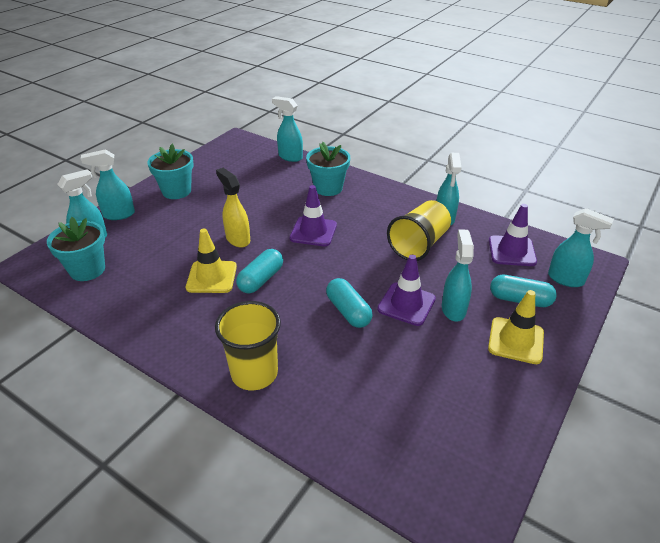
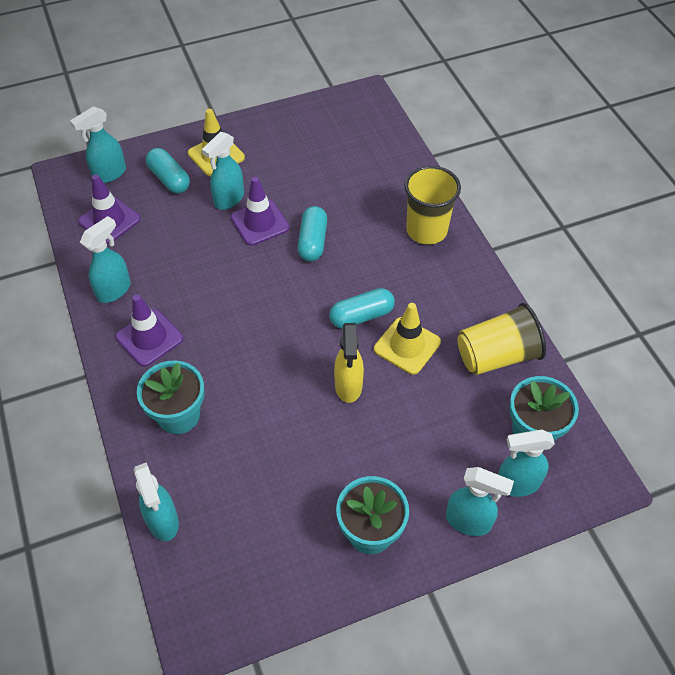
camera: 145 degrees left, 15 degrees up
(313, 232) = (261, 350): purple traffic cone -> purple traffic cone (149, 338)
(419, 244) = (178, 273): yellow cup -> yellow cup (497, 356)
(566, 279) = (109, 174): turquoise spray bottle -> turquoise spray bottle turned 105 degrees counterclockwise

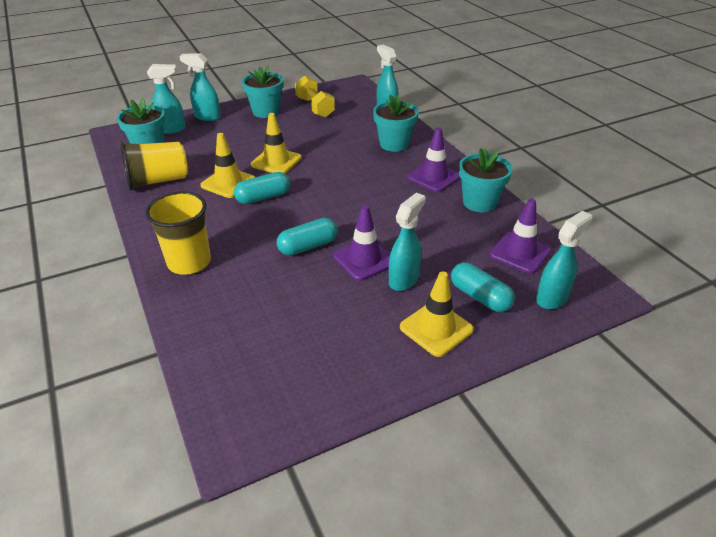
camera: 175 degrees right, 15 degrees down
(114, 290) = (479, 202): turquoise spray bottle -> turquoise flower pot
(285, 540) = (315, 107): none -> yellow dumbbell
(312, 241) = (308, 246): turquoise capsule -> turquoise capsule turned 60 degrees clockwise
(348, 386) = (276, 161): yellow spray bottle -> yellow traffic cone

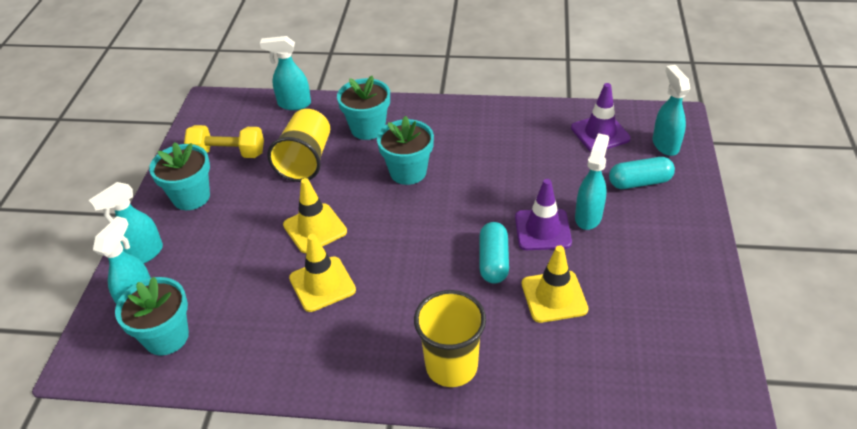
camera: 55 degrees left, 5 degrees up
(158, 181) = (257, 349): yellow cup -> yellow cup (305, 160)
(263, 197) = (378, 264): turquoise capsule -> none
(404, 279) = (588, 216): turquoise spray bottle -> turquoise spray bottle turned 45 degrees clockwise
(433, 177) = (450, 129): purple traffic cone -> none
(436, 328) = (662, 225): yellow traffic cone -> yellow traffic cone (554, 296)
(479, 202) = (514, 121): turquoise flower pot -> turquoise flower pot (408, 172)

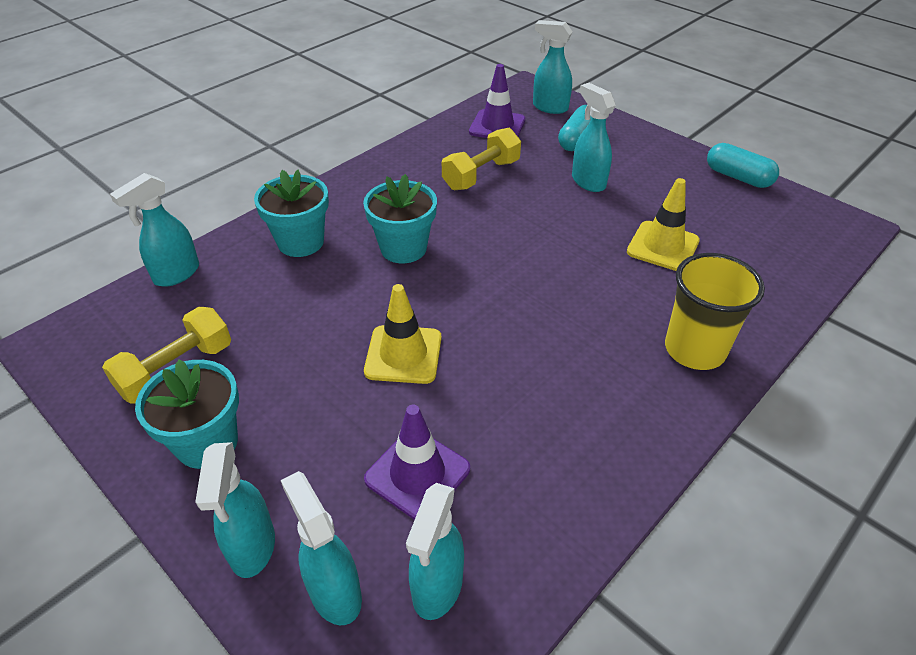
camera: 55 degrees left, 0 degrees up
(166, 337) = (437, 587): turquoise flower pot -> turquoise spray bottle
(305, 160) = (284, 310): yellow cup -> none
(322, 284) = (496, 389): yellow traffic cone -> none
(493, 261) = (586, 257): turquoise capsule -> turquoise capsule (738, 177)
(528, 160) = (481, 175): none -> yellow dumbbell
(542, 230) = (577, 211): purple traffic cone -> purple traffic cone (417, 474)

